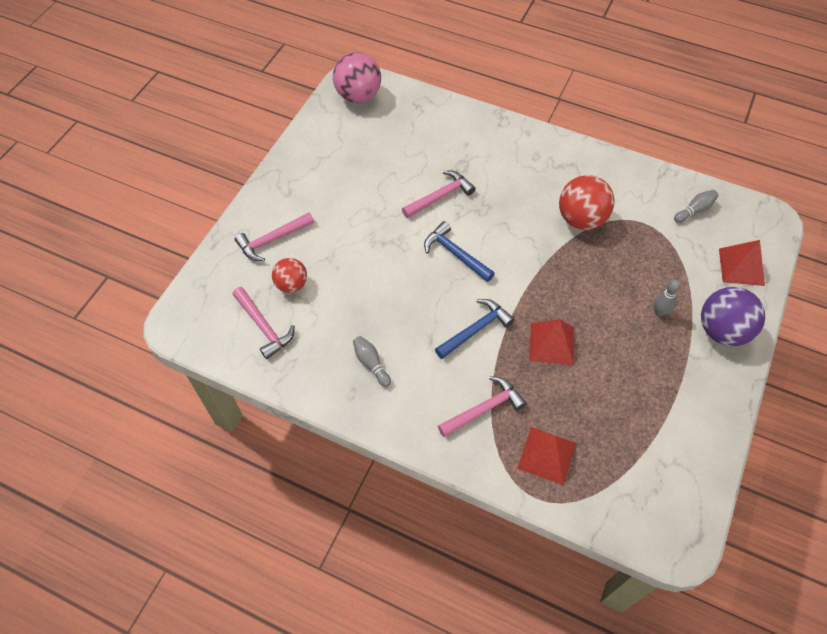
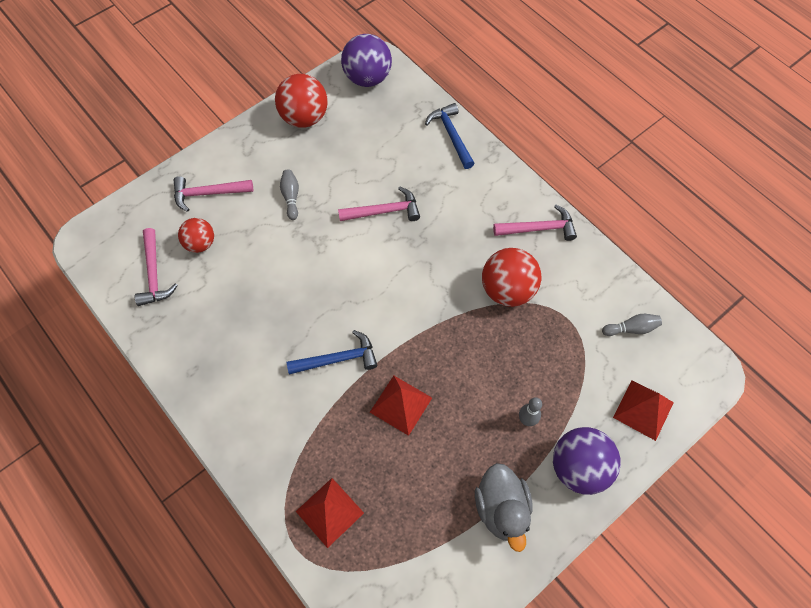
camera: 25 degrees right, 5 degrees up
(322, 146) = (304, 117): none -> red ball
(358, 96) = (367, 78): pink ball -> purple ball
(371, 363) = (225, 350): grey bowling pin -> grey bowling pin (291, 197)
(455, 254) = (364, 275): blue hammer -> blue hammer (451, 135)
(484, 408) = (300, 440): pink hammer -> pink hammer (539, 228)
(683, 389) = (502, 509): none -> grey duck

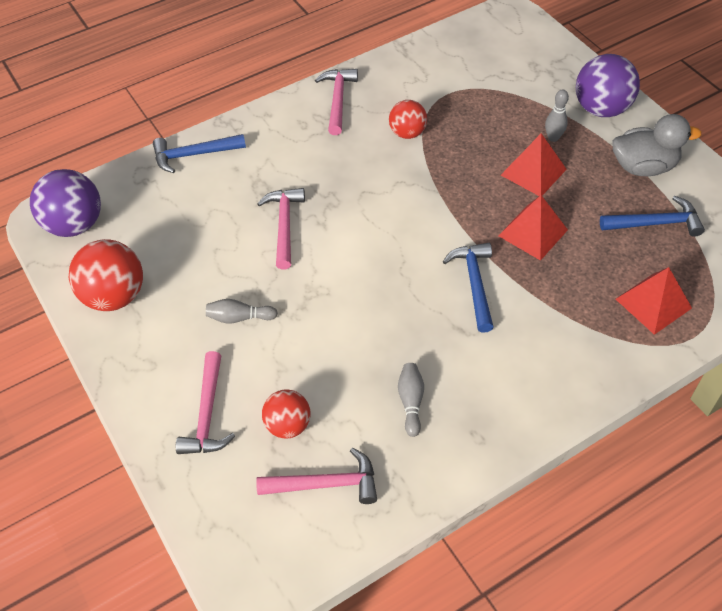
camera: 80 degrees left, 10 degrees down
(427, 518) = (656, 223): none -> blue hammer
(507, 290) = (407, 133): red ball -> red ball, size x0.62
(631, 329) = (462, 54): grey bowling pin -> grey bowling pin (411, 402)
(643, 410) = (545, 59): red pyramid -> red pyramid (533, 172)

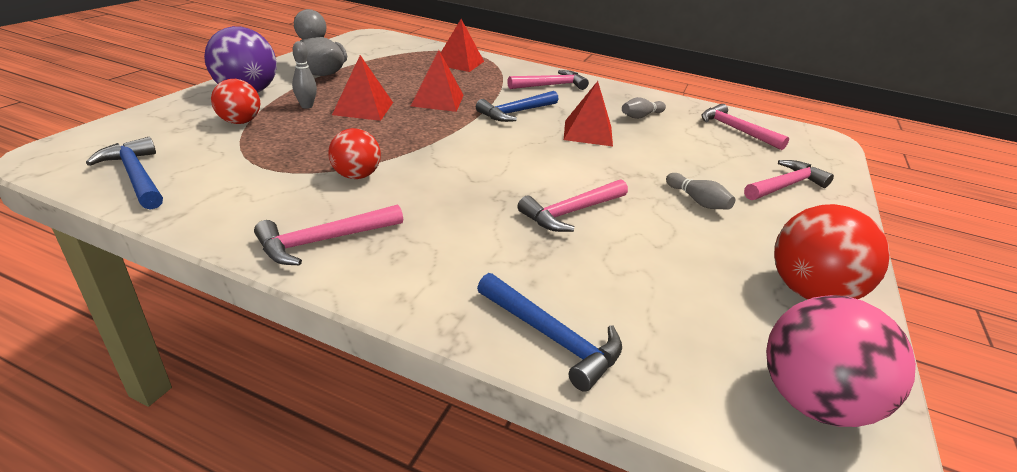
camera: 130 degrees left, 20 degrees down
(75, 225) = (811, 401): purple ball -> pink ball
(288, 425) = (730, 152): red ball -> red ball (240, 122)
(398, 319) = (588, 133): none -> red pyramid
(540, 363) = (550, 85): none -> pink hammer
(656, 223) = (382, 66): blue hammer -> blue hammer (136, 176)

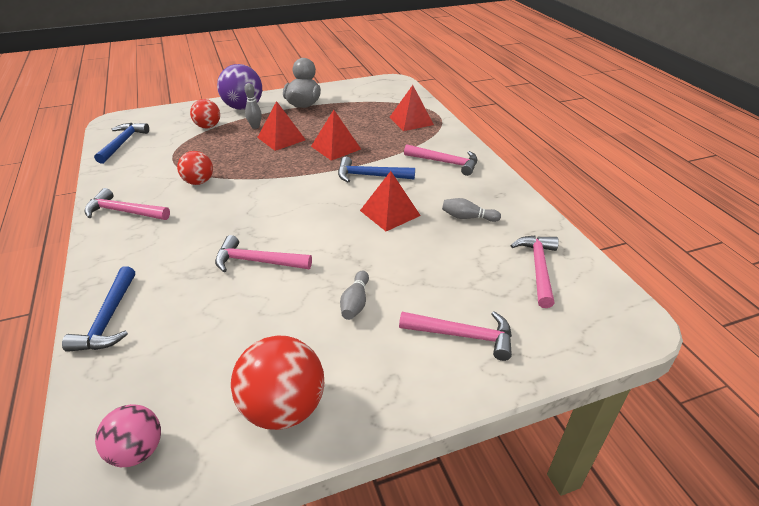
camera: 50 degrees right, 5 degrees up
(811, 401) = (137, 451): pink ball -> pink ball, size x0.62

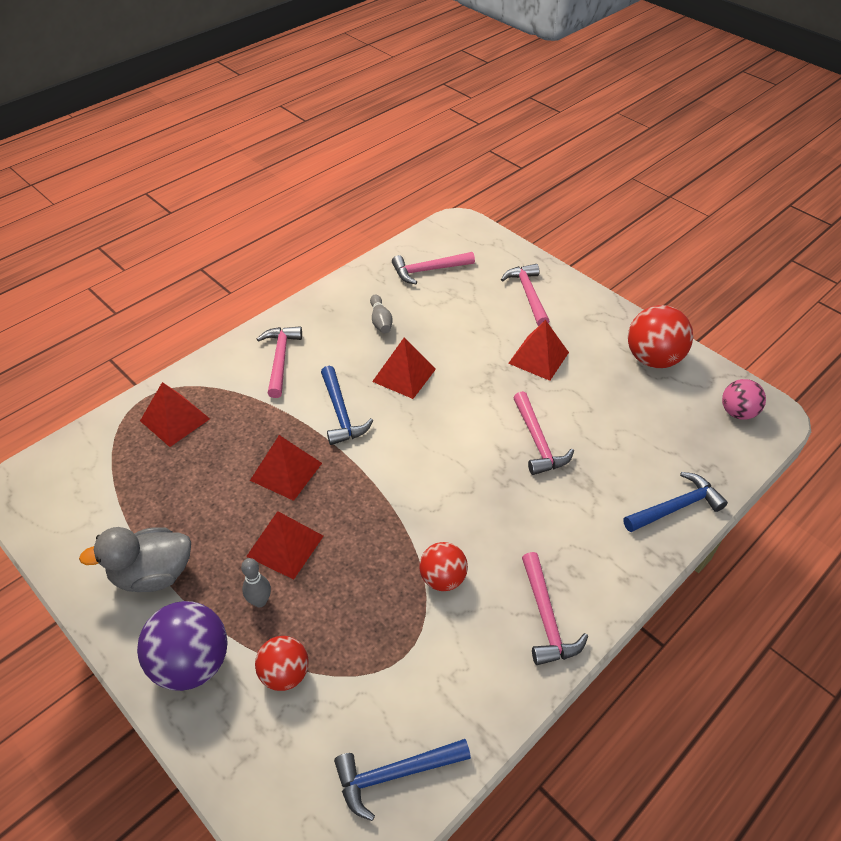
camera: 115 degrees left, 10 degrees up
(355, 302) = (538, 357): grey bowling pin -> red pyramid

